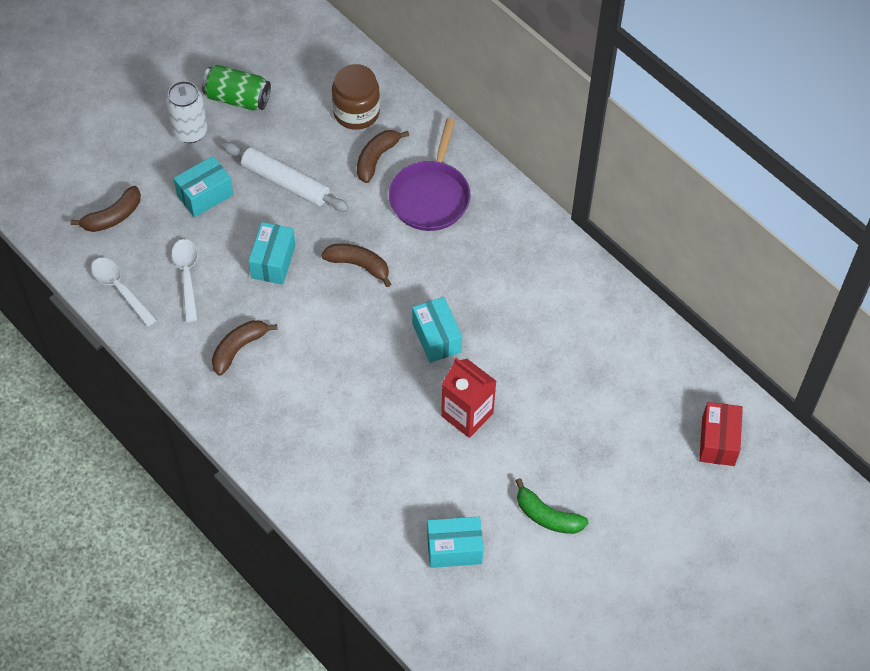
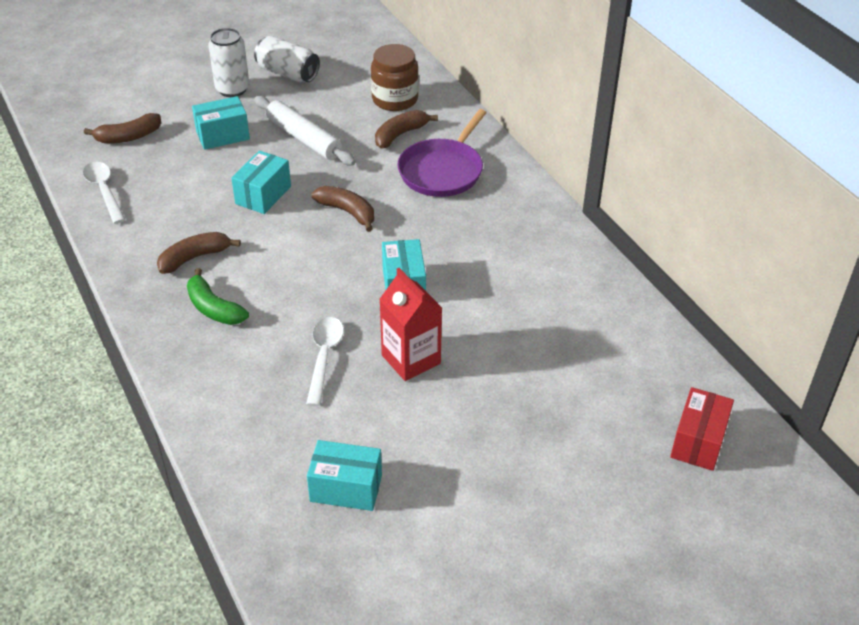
camera: 15 degrees right, 15 degrees down
(187, 276) = (173, 192): white spoon -> white spoon (324, 357)
(237, 98) = (287, 73): green can -> white can
(547, 516) = (468, 477): green banana -> green banana (213, 308)

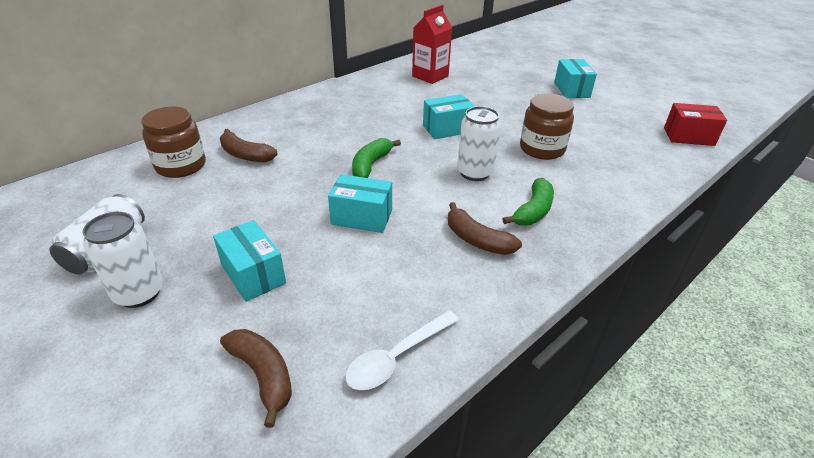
camera: 105 degrees left, 5 degrees down
(299, 284) = (474, 173): none -> white can
(303, 138) = (256, 210): white rolling pin -> none
(324, 357) = (542, 149): white spoon -> brown jar
(346, 488) = (635, 125): turquoise box -> turquoise box (571, 90)
(347, 212) = (371, 165): brown banana -> green banana
(411, 359) = (516, 118): red carton -> red carton (430, 76)
(442, 171) = (299, 129): purple pan -> none
(698, 441) = (508, 45): red box -> red box (688, 136)

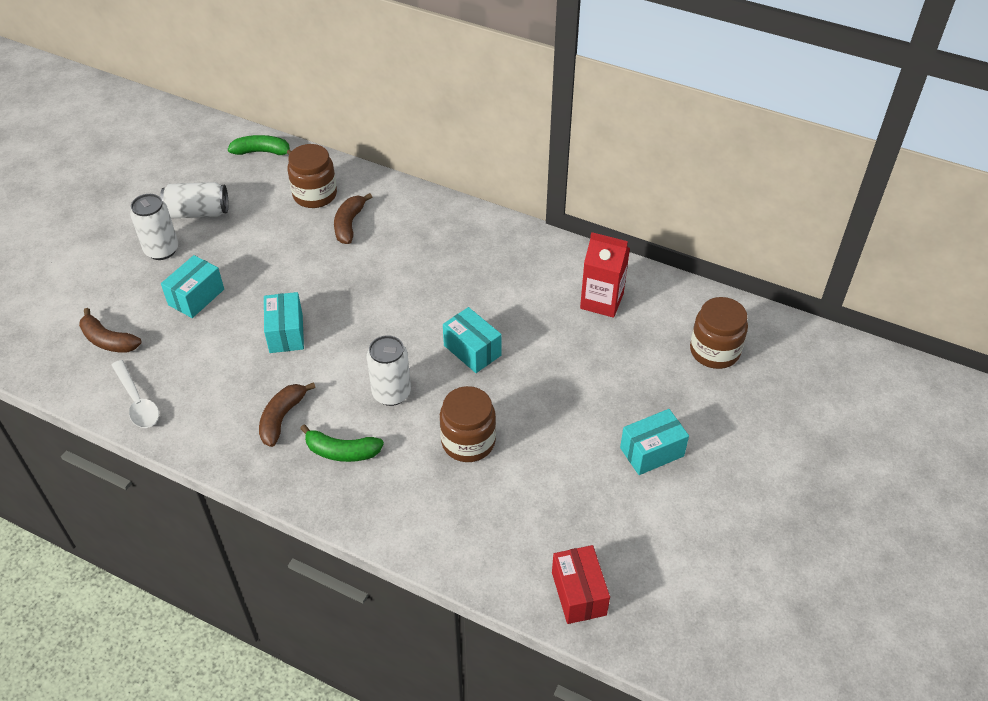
camera: 70 degrees right, 10 degrees up
(263, 375) = (108, 340): brown banana -> brown banana turned 90 degrees clockwise
(371, 165) = (371, 312): green banana -> green banana (262, 152)
(396, 357) = (137, 401): white spoon -> white spoon turned 150 degrees counterclockwise
(496, 56) = (714, 351): none -> brown jar

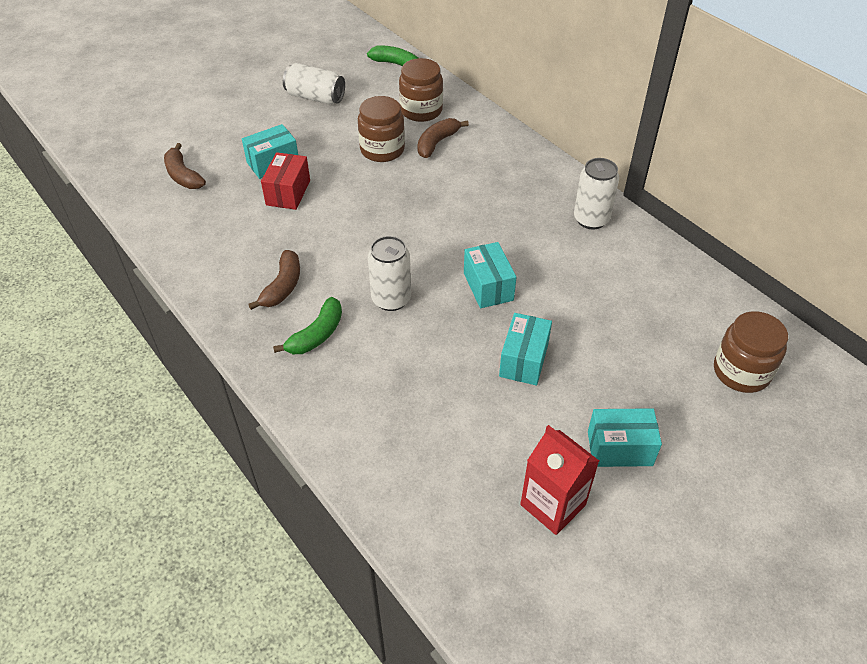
camera: 25 degrees right, 0 degrees up
(137, 401) = (175, 231): white spoon -> none
(162, 250) = (268, 118): white can -> white can (591, 219)
(282, 418) = (283, 286): brown banana -> brown banana turned 150 degrees clockwise
(286, 333) = (329, 216): turquoise box -> turquoise box (523, 360)
(342, 452) = (317, 335): green banana -> green banana turned 90 degrees counterclockwise
(468, 441) = (437, 369): brown jar -> brown jar (382, 150)
(578, 593) = (466, 561): red box -> red box (288, 193)
(601, 301) = (642, 283): red carton -> red carton (553, 505)

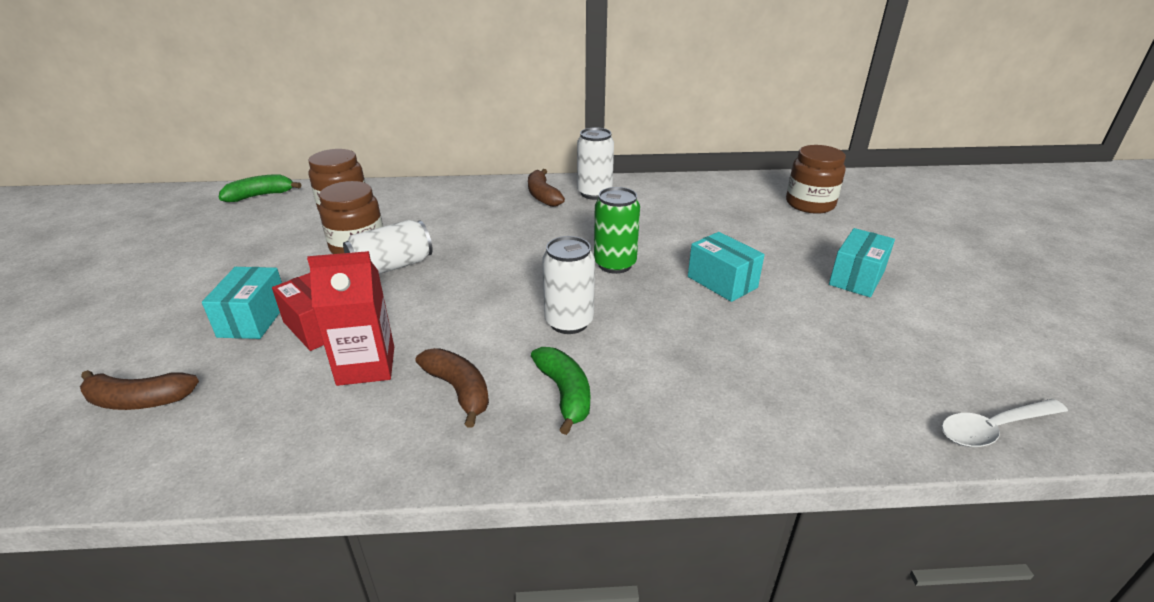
camera: 55 degrees left, 15 degrees down
(315, 97) = (209, 253): white can -> white can (392, 266)
(437, 143) = (399, 218): brown banana -> brown banana (542, 196)
(464, 588) = (993, 429): none -> white spoon
(488, 286) = (615, 264): turquoise box -> green can
(553, 505) = (905, 334): red carton -> red carton (366, 366)

